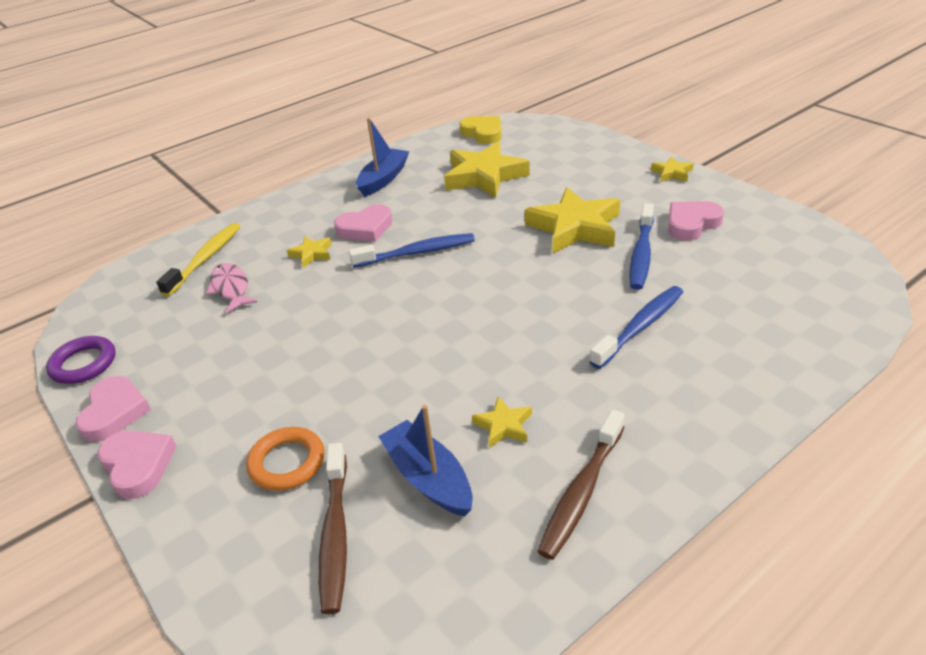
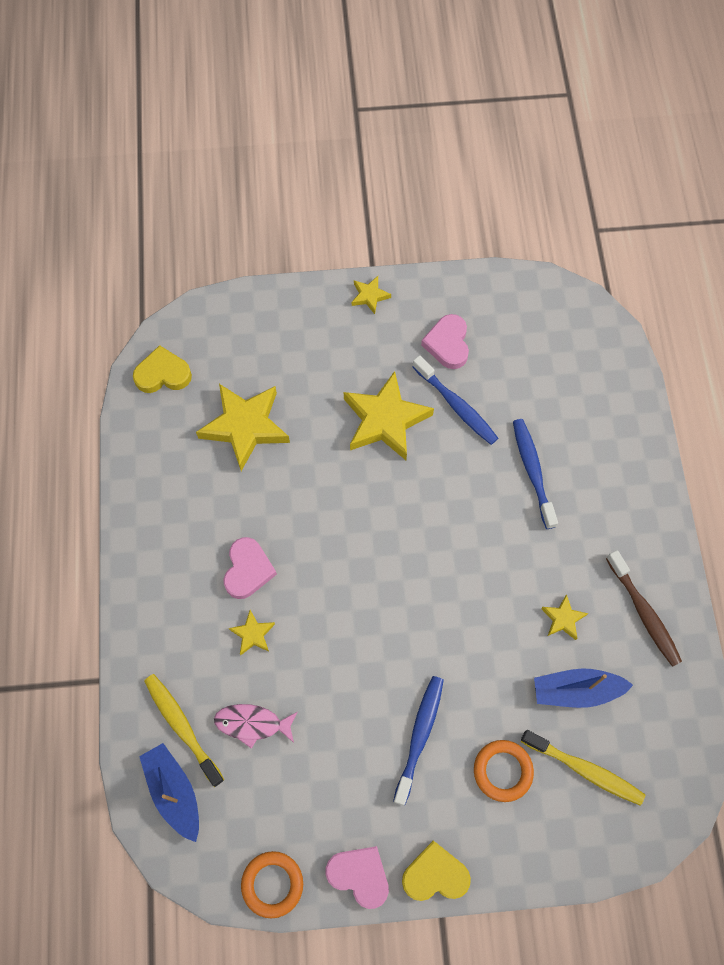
camera: 60 degrees left, 30 degrees up
(83, 364) = (272, 884): purple ring -> orange ring
(138, 465) = (435, 874): pink heart -> yellow heart
(335, 534) = (585, 770): brown toothbrush -> yellow toothbrush
(383, 179) = (172, 508): blue boat -> blue boat (174, 792)
(417, 252) = (322, 552): blue toothbrush -> blue toothbrush (420, 736)

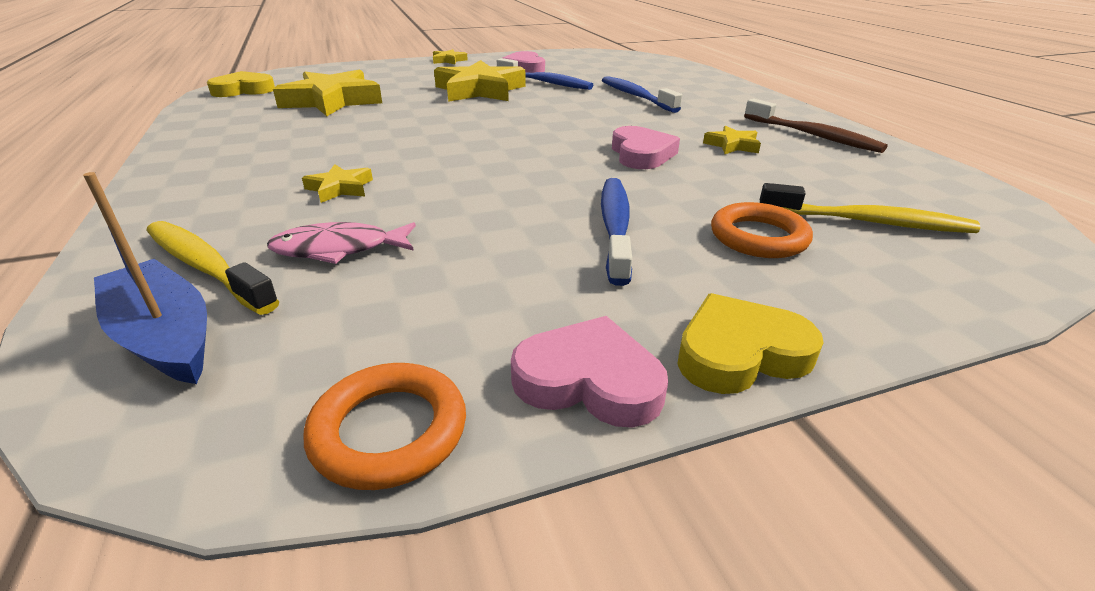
camera: 15 degrees left, 35 degrees down
(248, 570) = (333, 155): pink heart -> pink heart (641, 154)
(576, 691) = (792, 177): blue boat -> none

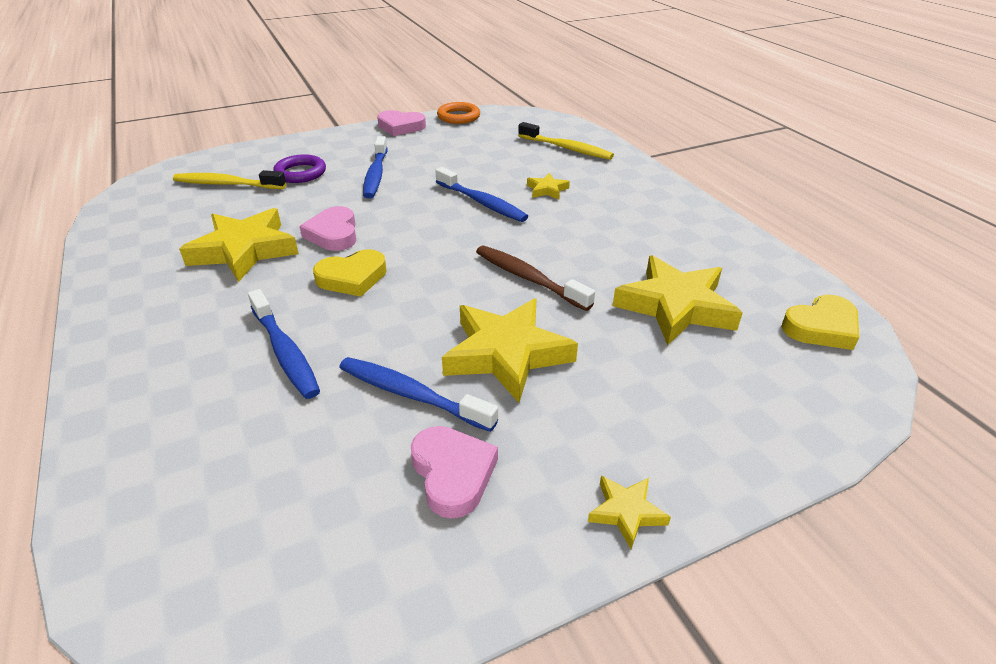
camera: 175 degrees right, 5 degrees up
(165, 336) = (549, 129): blue boat -> none
(339, 249) = (515, 157): pink fish -> none
(448, 176) = (482, 203): none -> blue toothbrush
(732, 145) = (244, 250): yellow star -> yellow star, size x2.15
(740, 353) = (346, 134): yellow heart -> yellow heart (352, 278)
(758, 237) = (300, 173): orange ring -> purple ring
(813, 135) = (148, 271): brown toothbrush -> brown toothbrush (528, 278)

